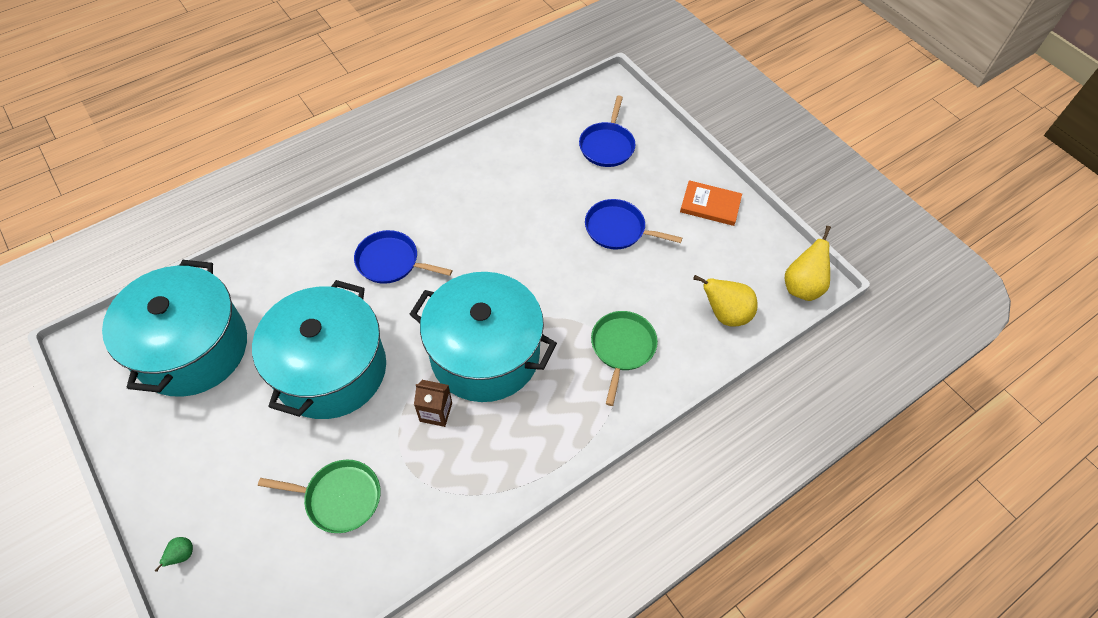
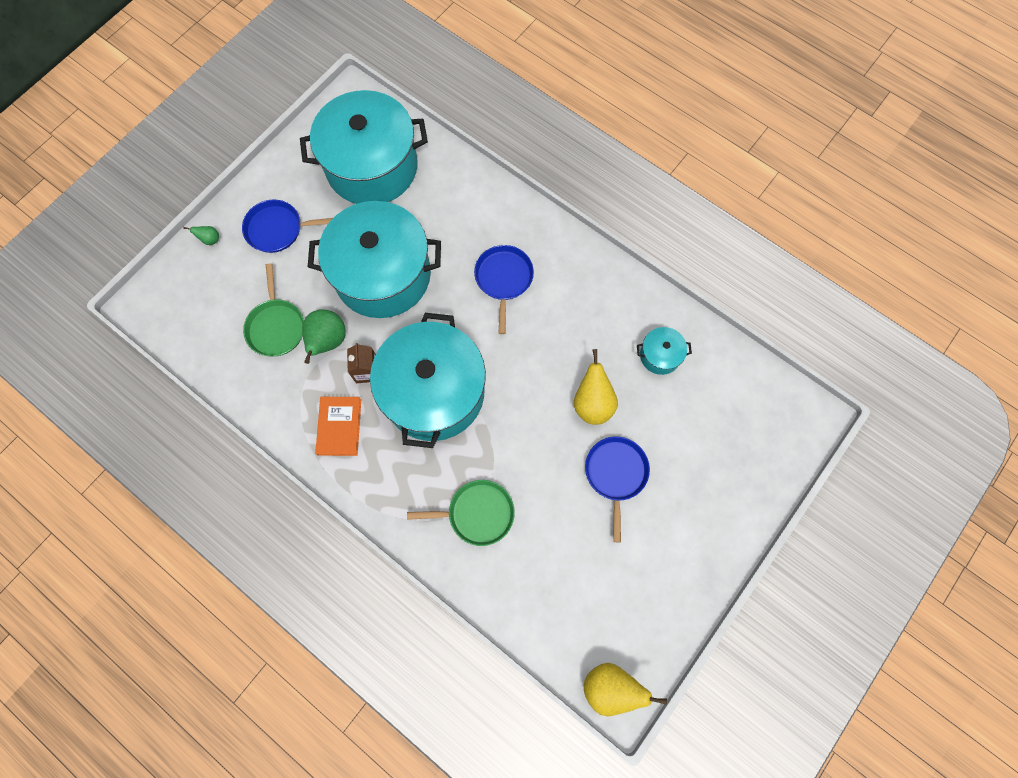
camera: 75 degrees right, 15 degrees up
(383, 445) = (328, 341): none -> green pear
(521, 166) = (660, 355): none -> turquoise pot
(607, 146) = (724, 433): blue pan -> blue pan (277, 229)
(710, 205) = (684, 564): orange book -> orange book (339, 426)
(725, 314) = (547, 608): yellow pear -> yellow pear (592, 403)

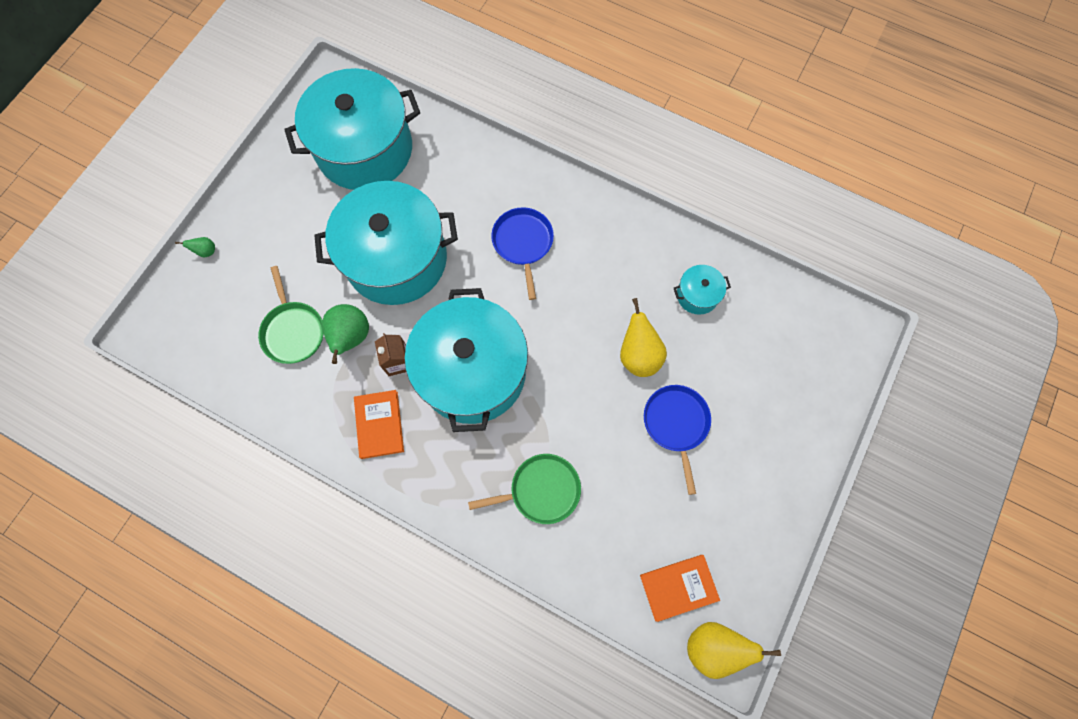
camera: 10 degrees left, 0 degrees up
(277, 229) = (276, 229): blue pan -> none
(588, 626) = (678, 587): none -> orange book

